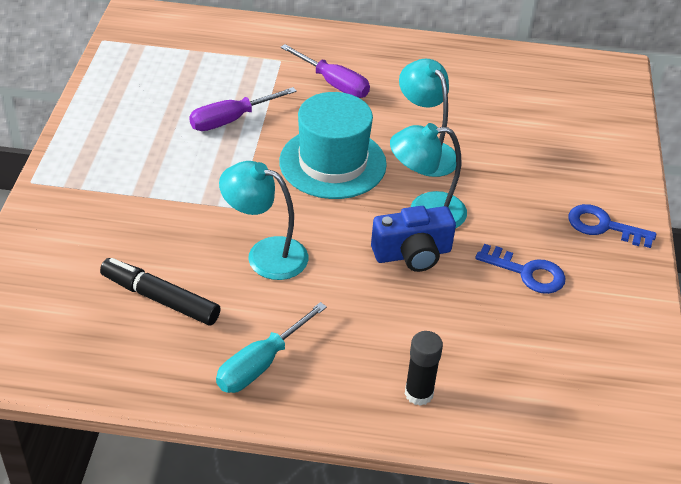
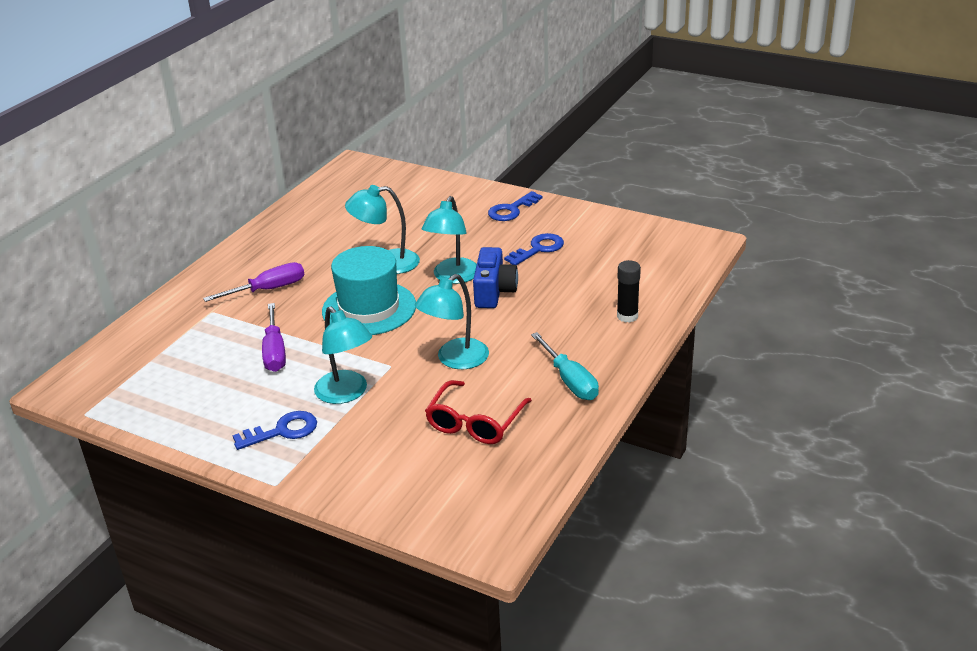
camera: 65 degrees left, 10 degrees down
(109, 162) = (282, 431): none -> blue key
(160, 298) = (475, 422): black marker -> red glasses
(179, 188) = (346, 394): none -> turquoise lamp

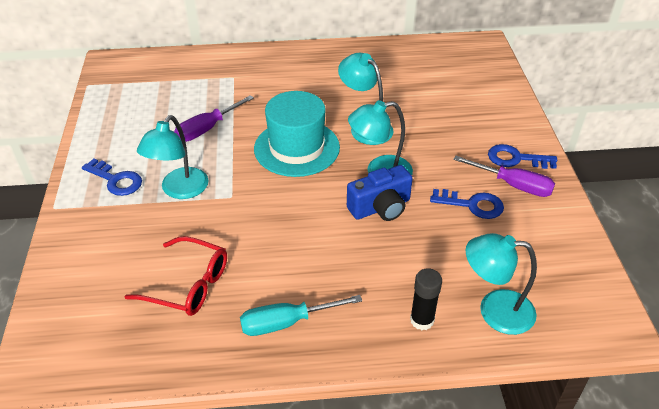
camera: 55 degrees right, 10 degrees up
(268, 290) = (279, 88): purple screwdriver -> purple screwdriver (513, 185)
(455, 360) = (264, 230): turquoise lamp -> turquoise lamp (494, 310)
(475, 422) = (187, 284): red glasses -> red glasses turned 150 degrees counterclockwise
(569, 380) = (287, 322): turquoise screwdriver -> turquoise screwdriver turned 45 degrees clockwise

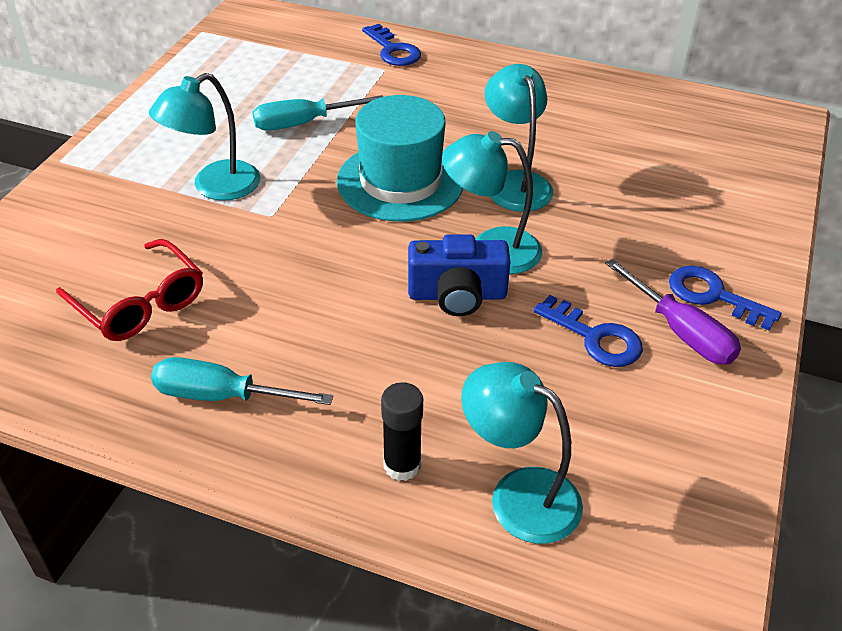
camera: 25 degrees right, 0 degrees up
(116, 180) = (151, 151): blue key -> blue key (393, 50)
(207, 129) = (304, 123): purple screwdriver -> turquoise screwdriver

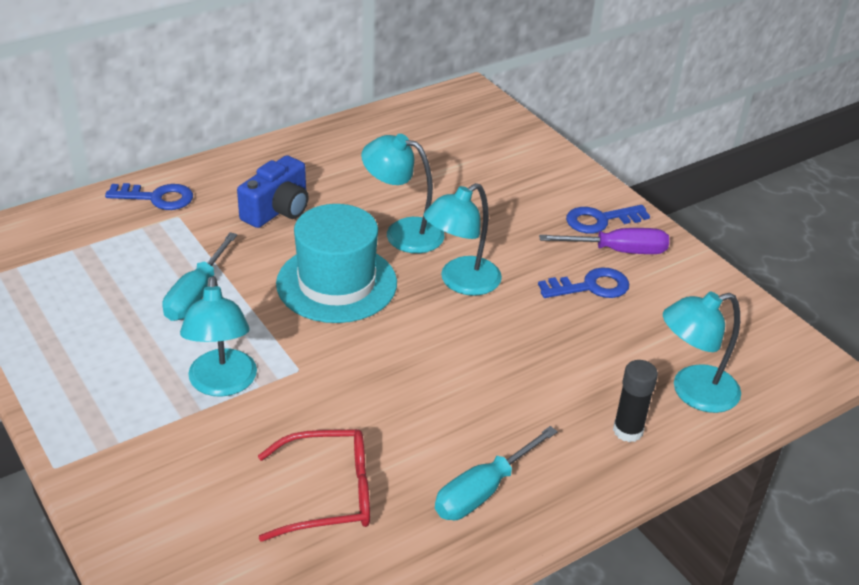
camera: 55 degrees left, 5 degrees down
(457, 295) = (492, 322): blue camera -> blue camera (277, 210)

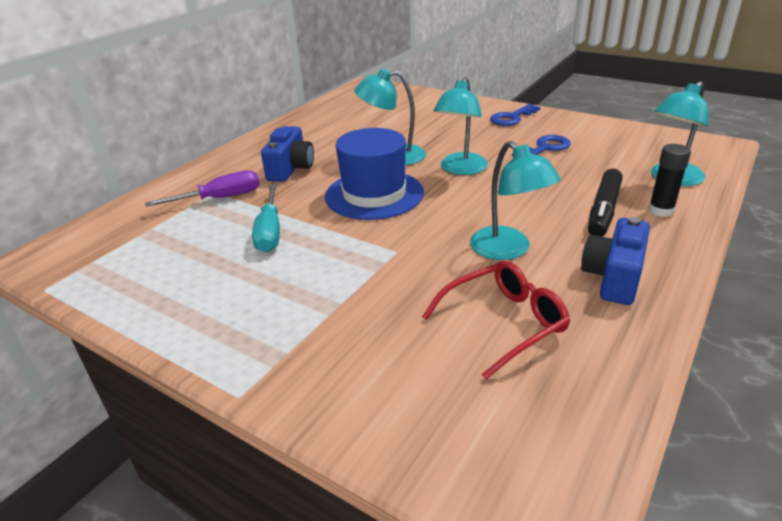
camera: 20 degrees left, 5 degrees down
(157, 198) = (188, 187): blue key -> none
(222, 384) = (343, 280): turquoise lamp -> turquoise lamp (508, 250)
(336, 283) = (374, 194): turquoise hat -> blue hat
(483, 490) = (613, 277): turquoise screwdriver -> blue camera
(562, 405) = (603, 210): none -> black marker
(618, 251) = (540, 128): purple screwdriver -> purple screwdriver (220, 198)

